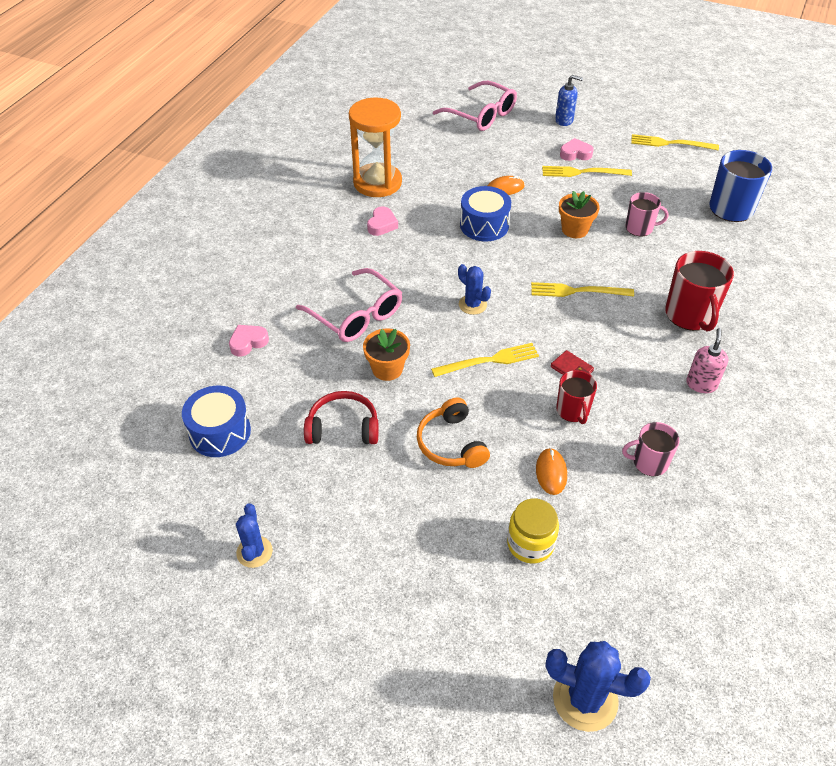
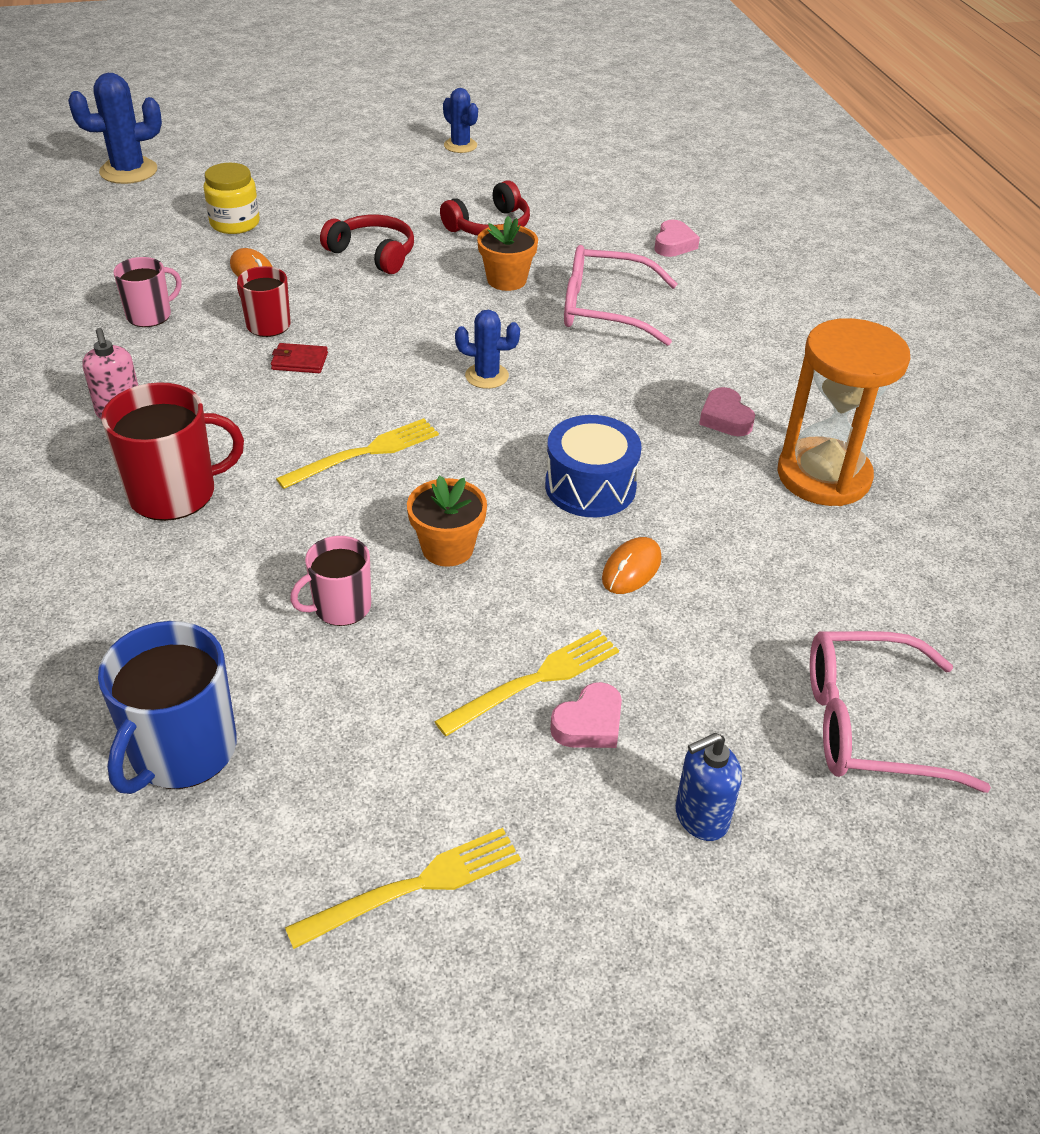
camera: 140 degrees right, 5 degrees down
(220, 432) = (591, 185): blue drum -> none
(451, 443) = (373, 253): orange headphones -> red headphones
(489, 361) = (405, 330): yellow fork -> none
(690, 315) = (174, 493): red mug -> red mug turned 120 degrees clockwise

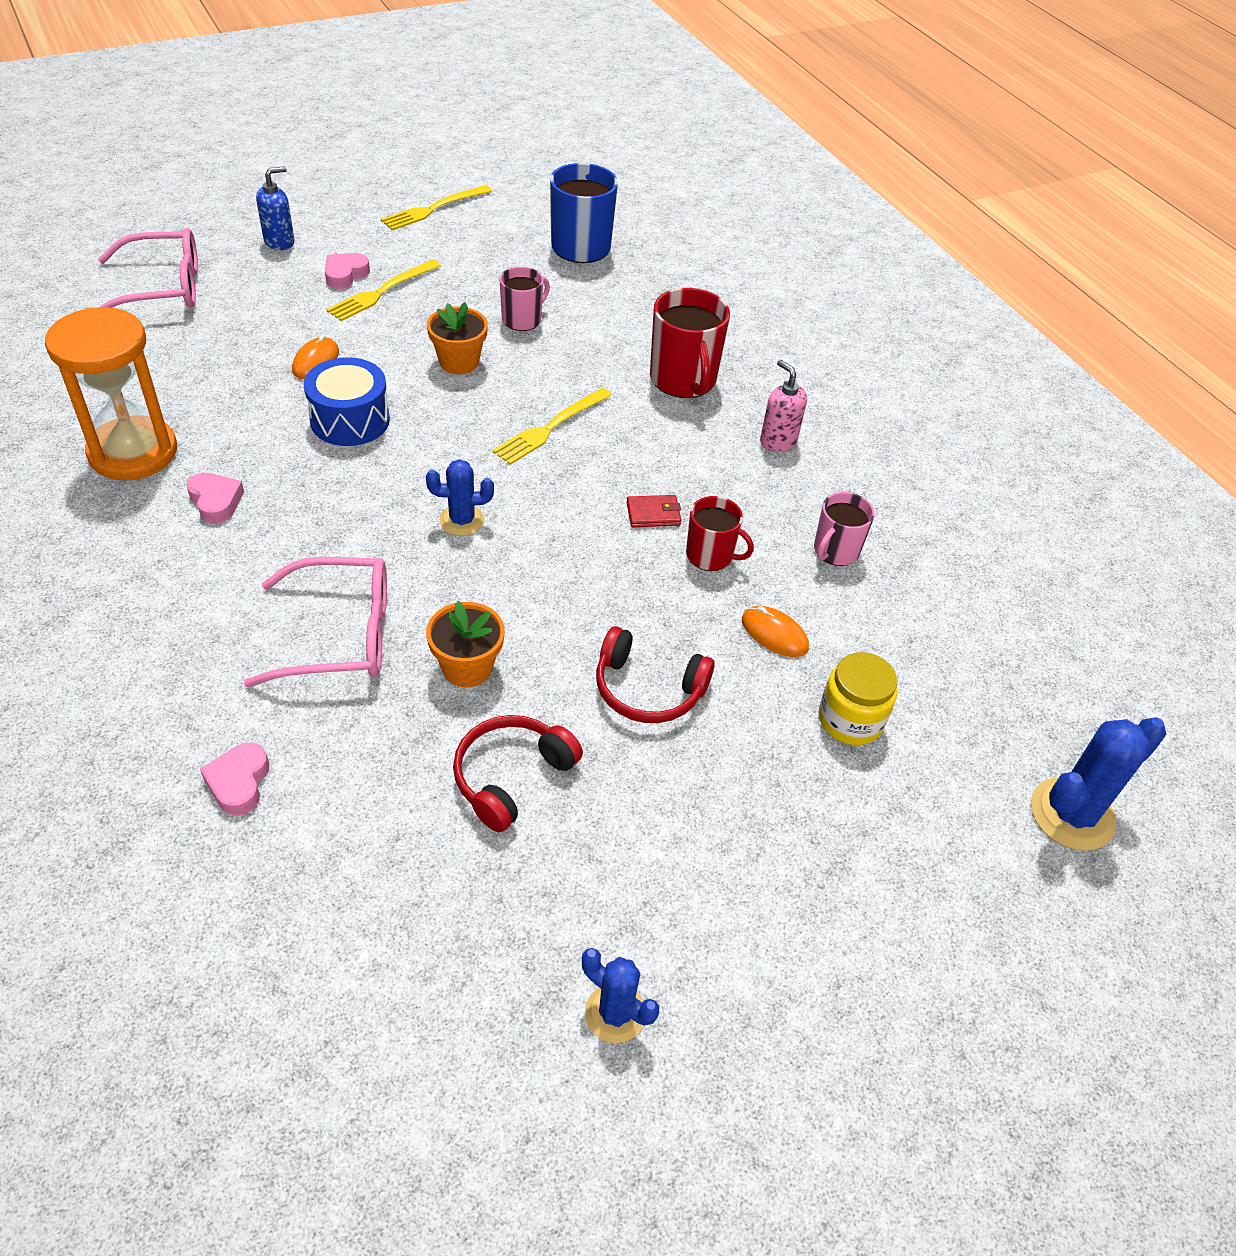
camera: 165 degrees right, 5 degrees up
(174, 493) = (683, 380): red mug -> red mug turned 75 degrees counterclockwise

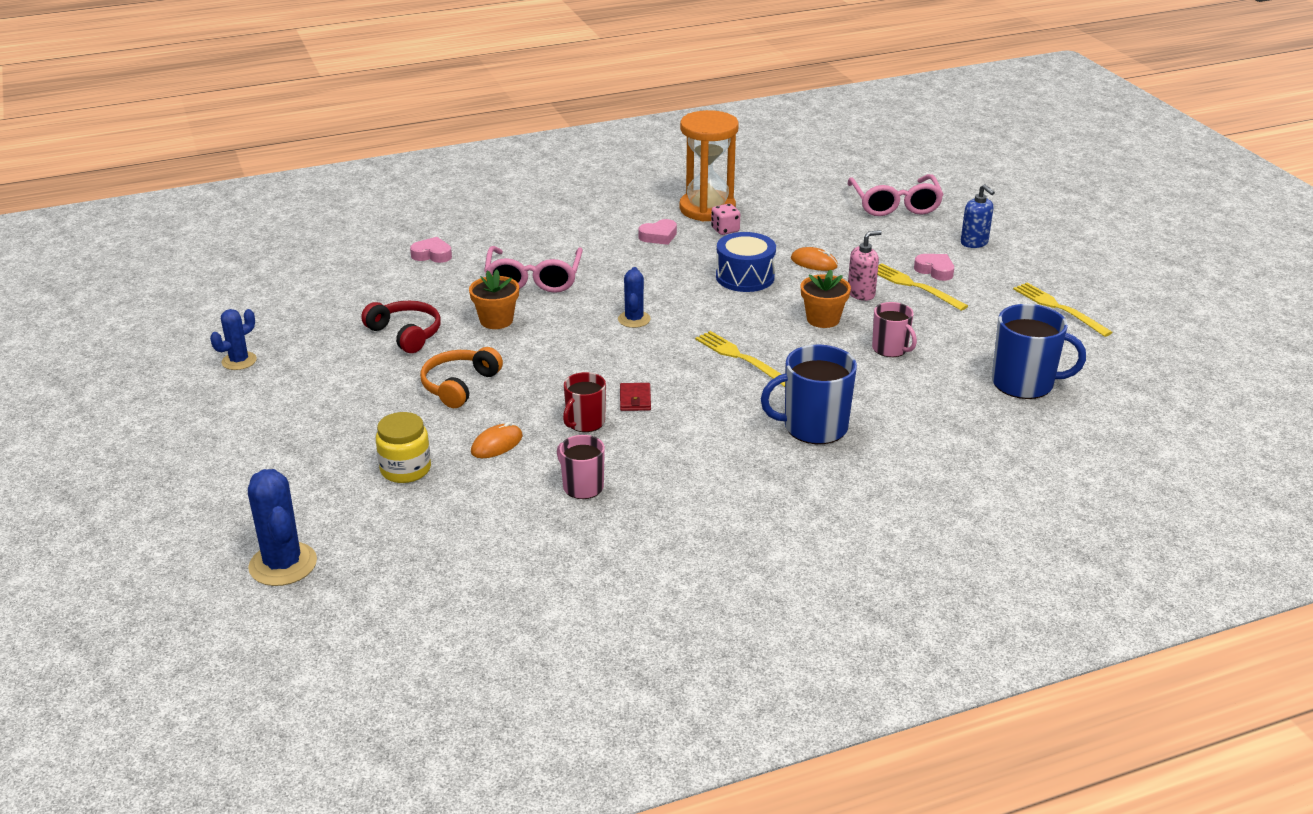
camera: 100 degrees right, 15 degrees down
(207, 435) = (725, 230): none -> pink dice
(648, 689) = (459, 385): red headphones -> orange headphones
(683, 380) = (813, 427): red mug -> blue mug
(778, 441) = (727, 472): pink soap dispenser -> pink soap dispenser (861, 294)

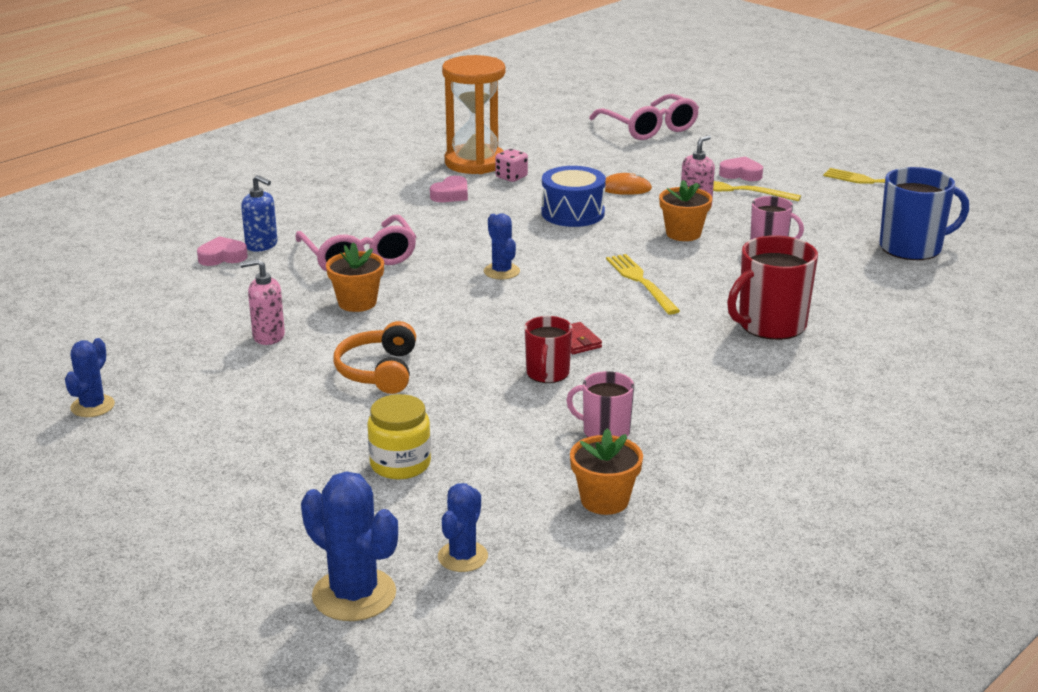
camera: 25 degrees left, 5 degrees down
(382, 559) = (463, 557): none -> blue cactus
(406, 334) = (268, 336): red headphones -> pink soap dispenser
(497, 444) = (476, 415): orange mouse -> none
(527, 545) = (604, 500): none -> orange flower pot
(741, 358) = (641, 282): yellow fork -> yellow fork turned 45 degrees clockwise
(813, 427) = (770, 325): blue mug -> red mug
(974, 243) = (751, 146): blue soap dispenser -> blue soap dispenser (262, 245)

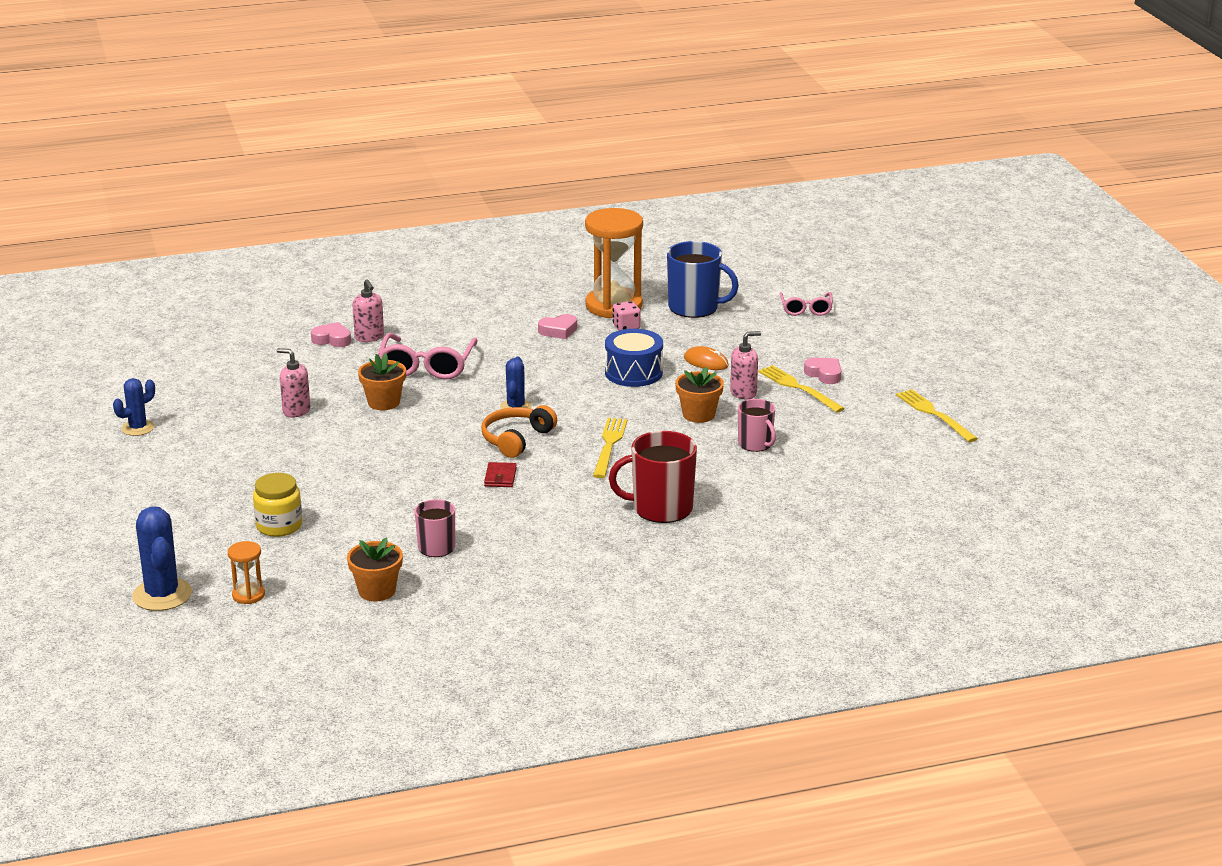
camera: 30 degrees right, 0 degrees up
(262, 245) = (369, 337): blue soap dispenser -> pink soap dispenser
(378, 371) = (339, 458): orange headphones -> orange headphones (516, 439)
(463, 557) = (248, 595): blue cactus -> orange hourglass
(547, 373) = (449, 495): red mug -> none
(649, 128) = (806, 309): pink glasses -> pink glasses, size x0.59
(912, 248) = (874, 480): blue mug -> blue mug (695, 307)

